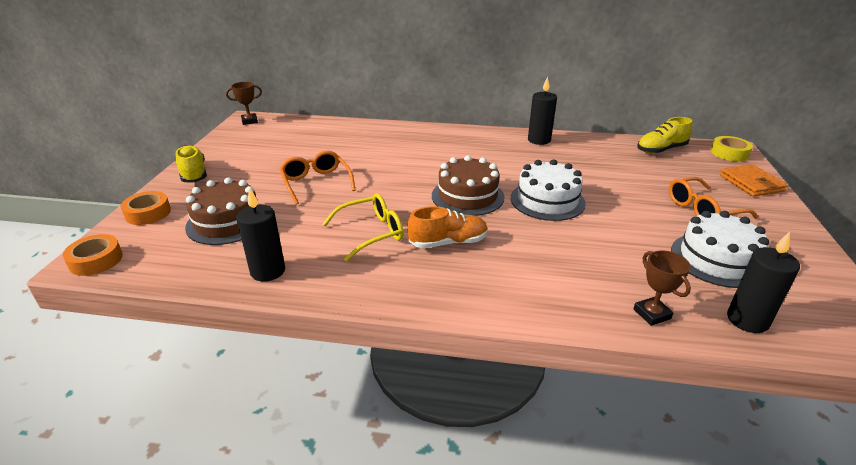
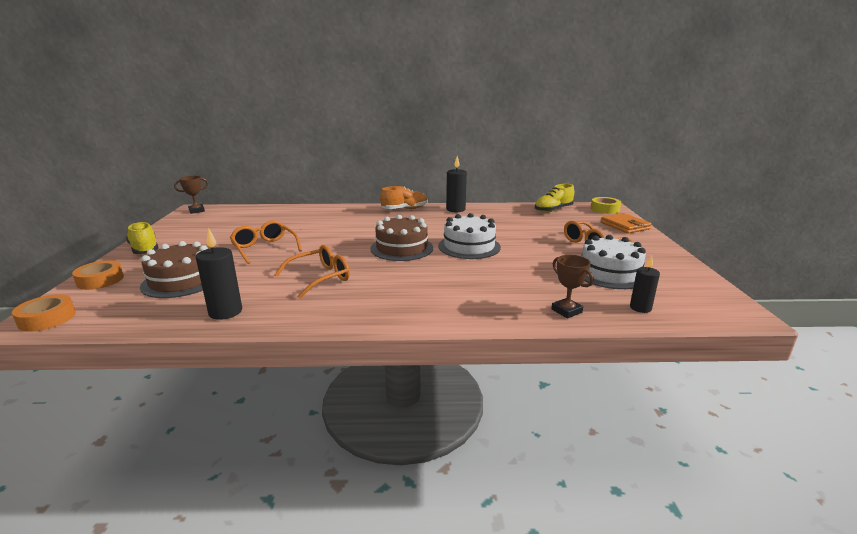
camera: 10 degrees left, 10 degrees down
(371, 233) = (319, 278): yellow glasses -> orange glasses
(448, 243) = (390, 279): orange shoe -> orange shoe (404, 209)
(747, 320) = (640, 308): black candle -> black candle, size x0.65

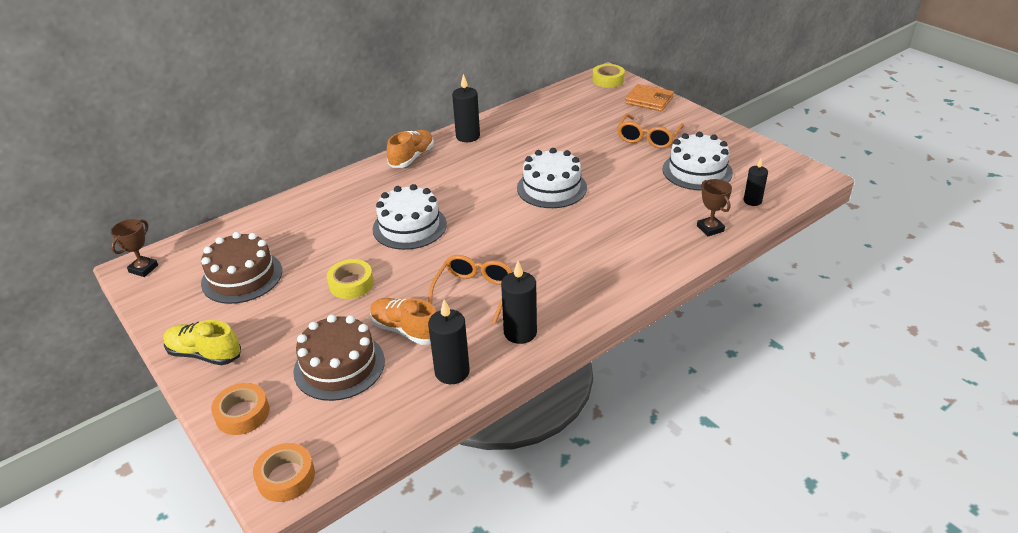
camera: 35 degrees left, 15 degrees up
(246, 280) = (406, 330): none -> orange shoe
(265, 248) = (351, 284): orange glasses -> yellow tape
(305, 311) = (520, 332): none -> black candle
(345, 236) = (409, 226): none -> white cake
(402, 248) = (493, 218): brown cake -> brown cake (242, 277)
(553, 210) = (564, 99): yellow shoe -> none
(566, 311) = (710, 228): brown trophy -> brown trophy turned 45 degrees clockwise

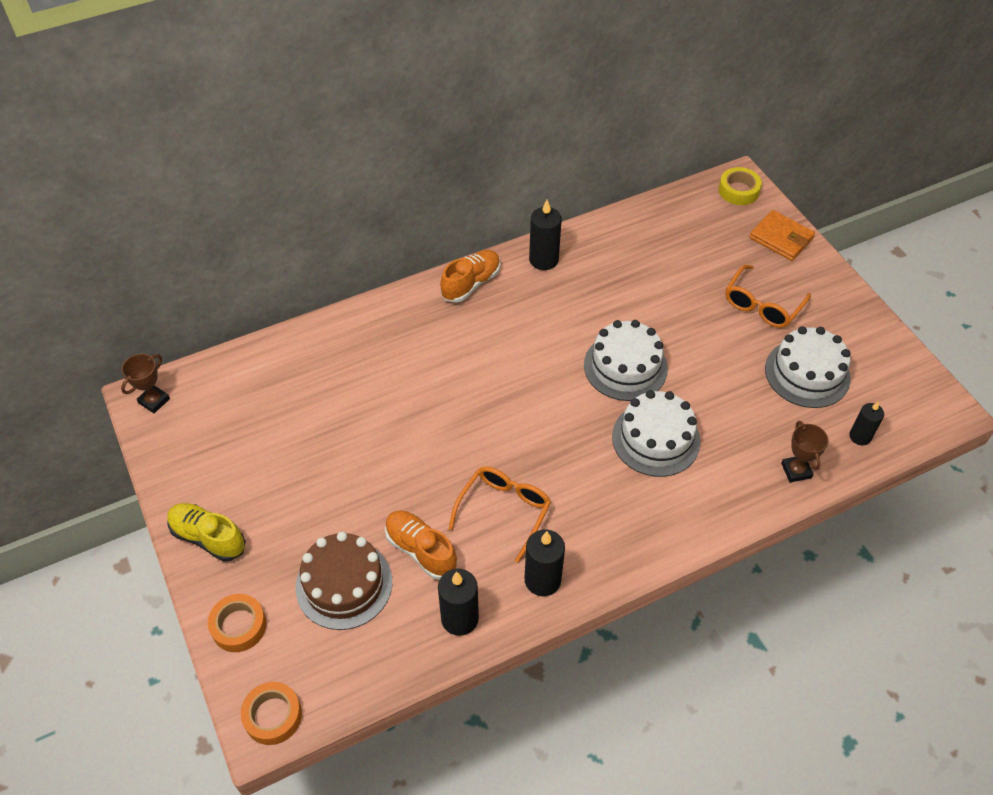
camera: 10 degrees right, 15 degrees up
(242, 277) = (257, 435): brown cake -> none
(351, 284) = (372, 470): yellow tape -> none
(409, 226) = (450, 396): white cake -> white cake (656, 439)

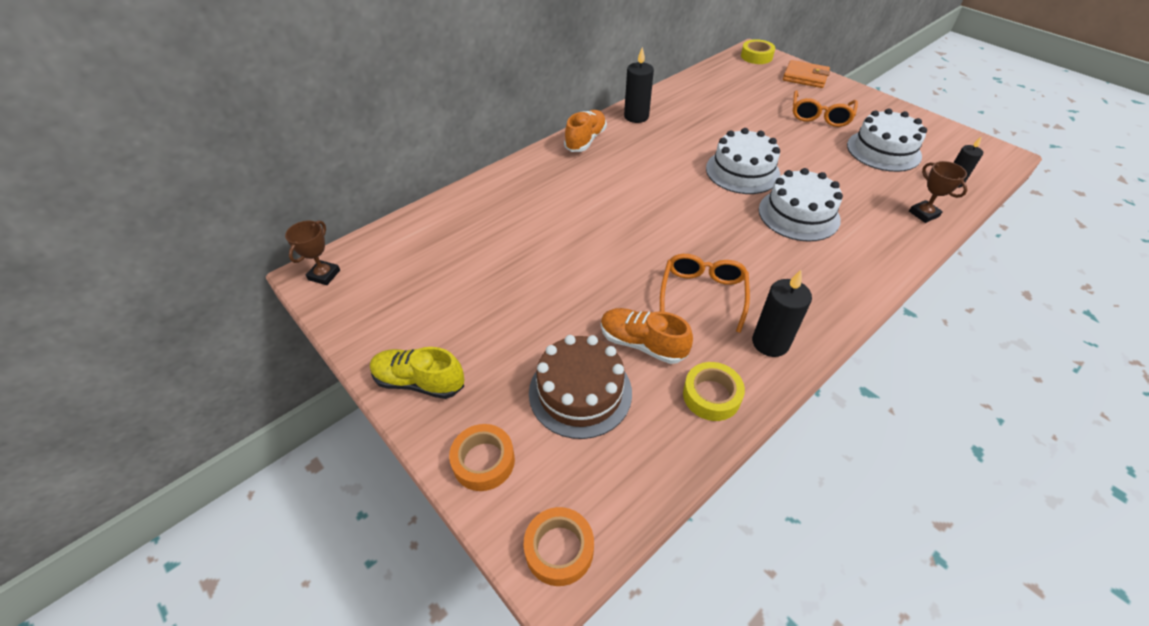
camera: 15 degrees left, 5 degrees down
(459, 618) = (711, 395): black candle -> yellow tape

